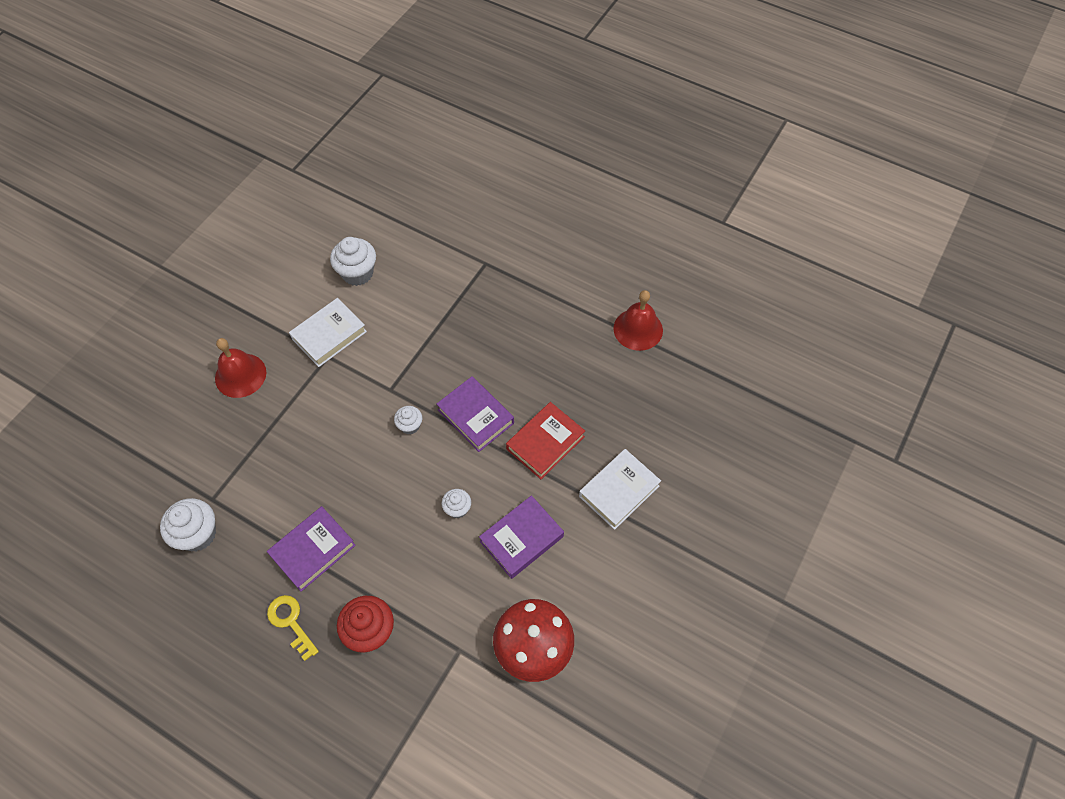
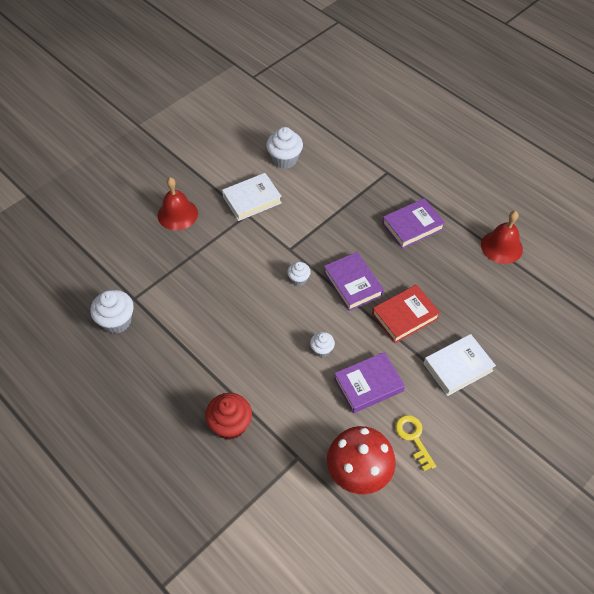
camera: 15 degrees right, 5 degrees down
(291, 622) = (170, 403): yellow key -> yellow key (413, 438)
(313, 550) = (200, 354): purple book -> purple book (412, 226)

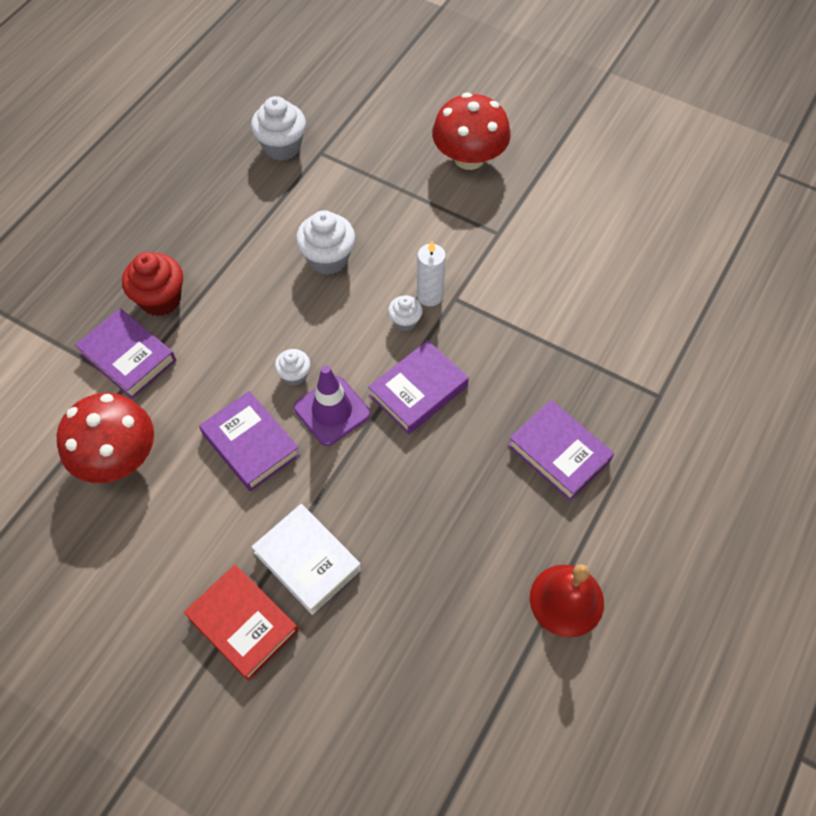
camera: 75 degrees right, 5 degrees up
(177, 214) = (469, 158): red bell -> red mushroom
(252, 200) = (527, 233): white book -> none
(275, 454) = (128, 357): none -> purple book
(283, 261) = (430, 296): none -> white candle
(284, 159) = (623, 253): white cupcake -> white cupcake (328, 259)
(355, 333) = (332, 411): none -> purple traffic cone
(405, 316) = (380, 471): red book -> red book (243, 624)
(413, 438) = (177, 517): yellow key -> none

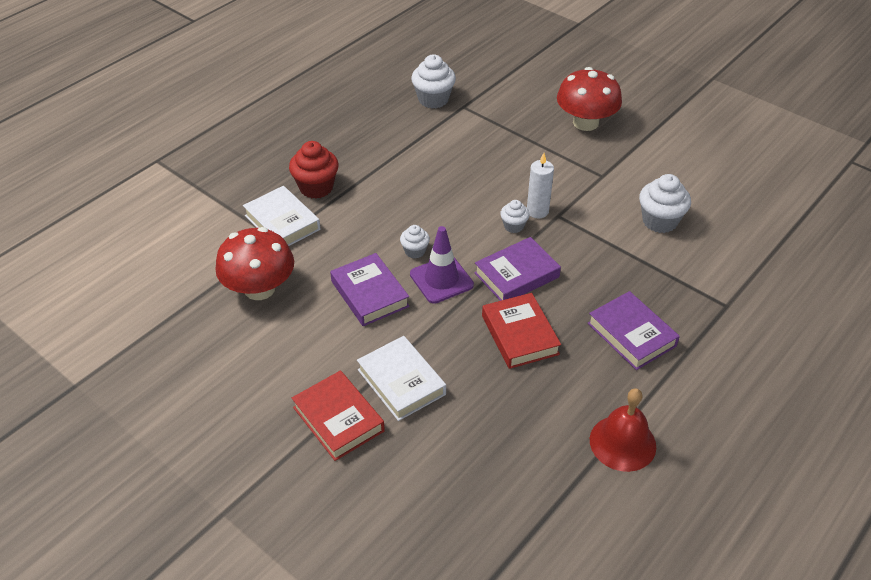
camera: 10 degrees right, 15 degrees down
(128, 357) = (282, 222): purple book -> white book
(328, 259) = (457, 176): white cupcake -> white cupcake (659, 221)
(433, 474) = (520, 335): none -> red book

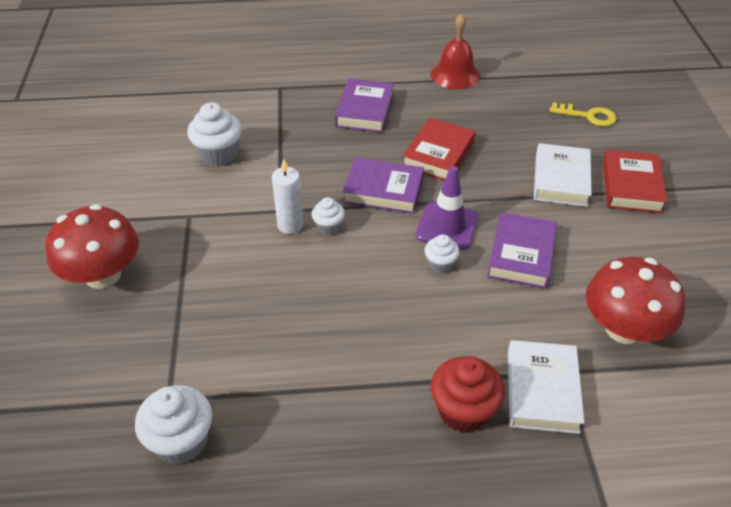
camera: 135 degrees left, 0 degrees up
(446, 485) = (588, 116): none -> yellow key

